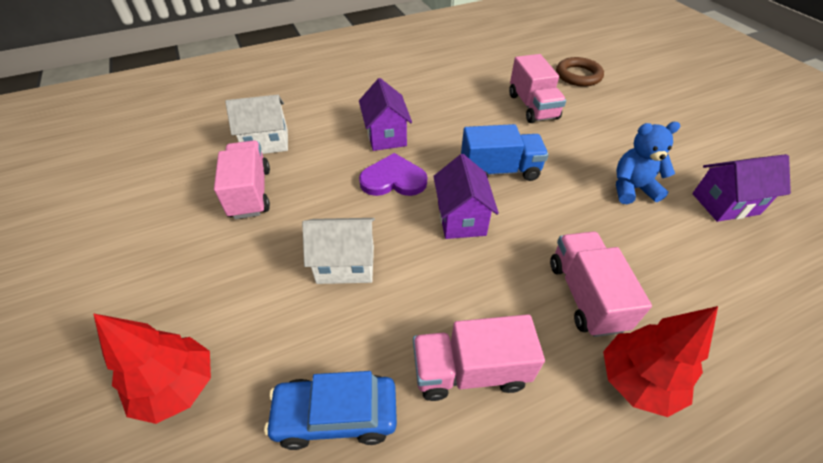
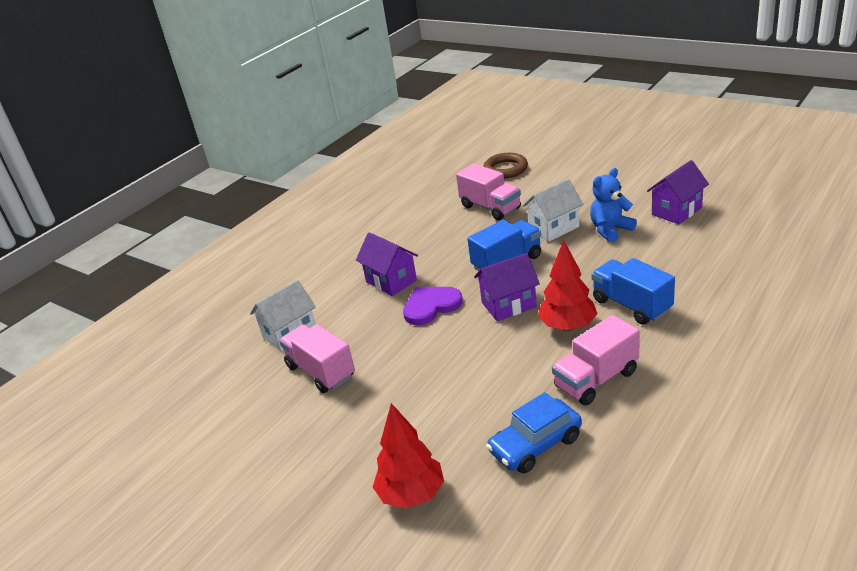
camera: 25 degrees left, 15 degrees down
(345, 265) = (453, 373): white house -> white house (553, 228)
(461, 218) = (509, 305): purple house -> purple house turned 75 degrees counterclockwise
(585, 295) = (631, 305): pink truck -> blue truck
(636, 381) = (696, 331): red tree -> red tree (568, 326)

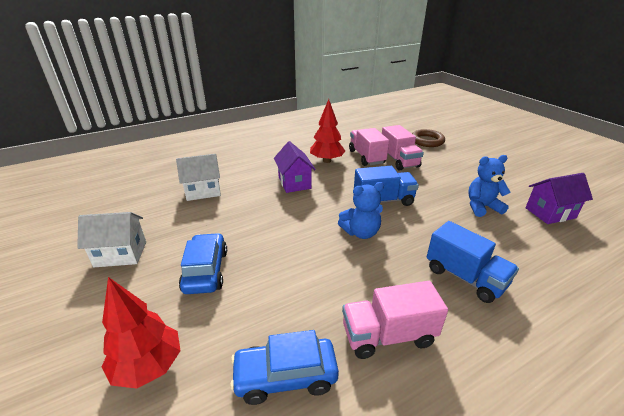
camera: 20 degrees right, 0 degrees up
(321, 371) = (194, 225): pink truck -> pink truck (366, 157)
(383, 406) = (206, 271): none -> blue car
(431, 306) = (305, 210): purple heart -> none
(509, 305) = (361, 232): purple house -> blue teddy bear
(553, 228) = (436, 189): white house -> white house (121, 254)
(568, 326) = (396, 271): red tree -> red tree (327, 161)
(631, 305) = (465, 277): blue truck -> blue truck turned 150 degrees clockwise

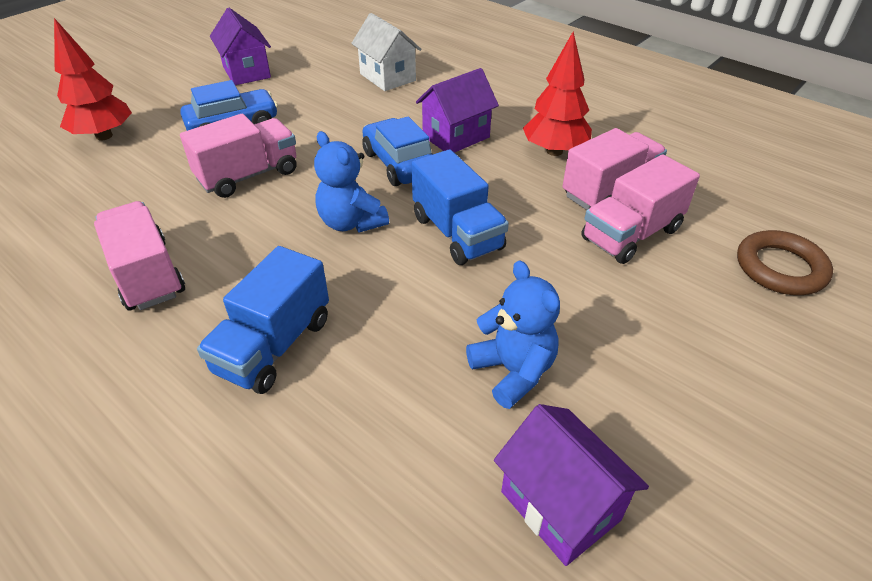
camera: 70 degrees right, 10 degrees up
(121, 254) = (246, 72): white house -> purple house
(285, 269) = (248, 175): none -> pink truck
(285, 376) = (90, 212): blue car -> blue car (399, 164)

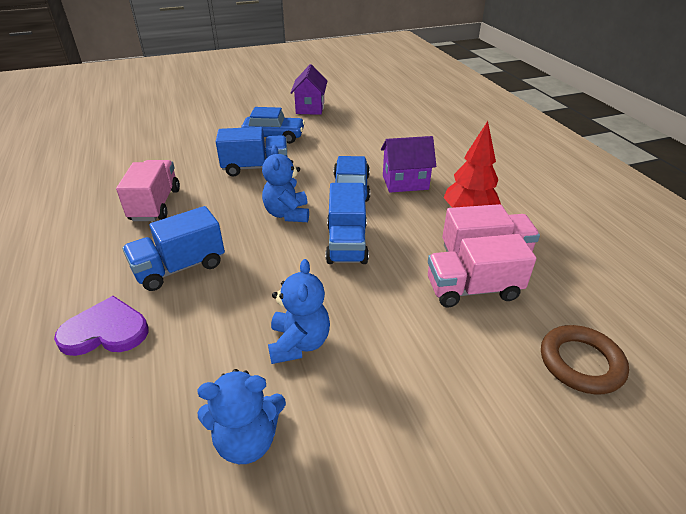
camera: 30 degrees right, 5 degrees down
(104, 136) = (202, 124): red tree -> none
(248, 175) = (255, 168): pink truck -> blue truck
(251, 474) = (106, 331): none -> purple heart
(387, 77) = (395, 132): white house -> none
(560, 505) = (247, 440): purple house -> blue teddy bear

